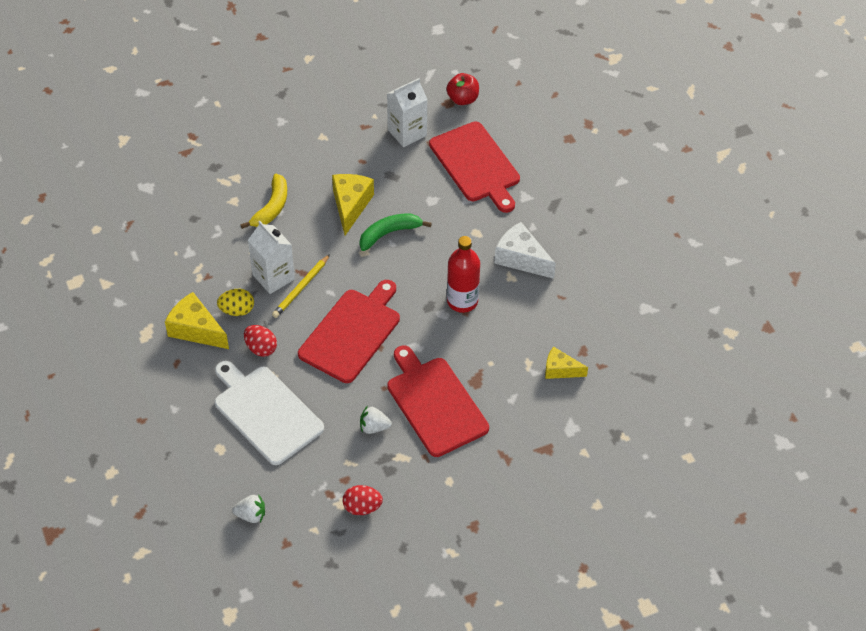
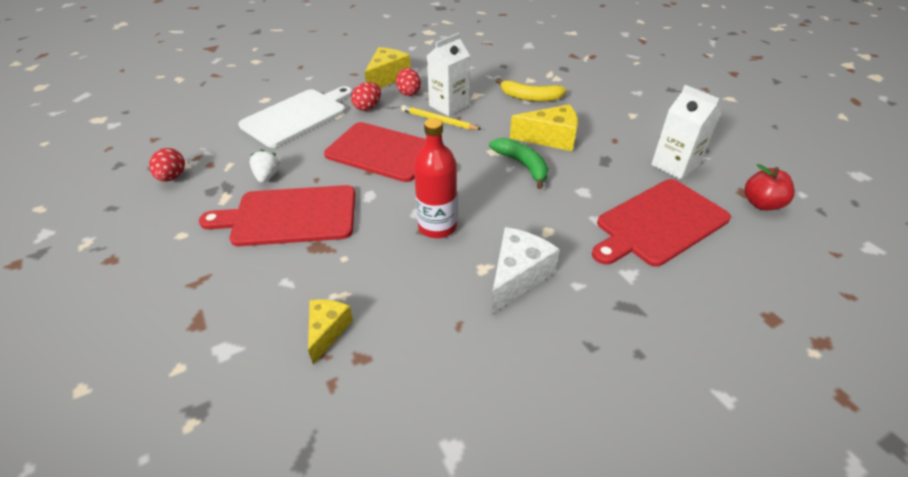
camera: 85 degrees right, 10 degrees down
(237, 310) = (409, 93): yellow egg -> red egg
(251, 515) = (191, 119): white strawberry -> none
(435, 403) = (290, 216): red cutting board -> red cutting board turned 150 degrees counterclockwise

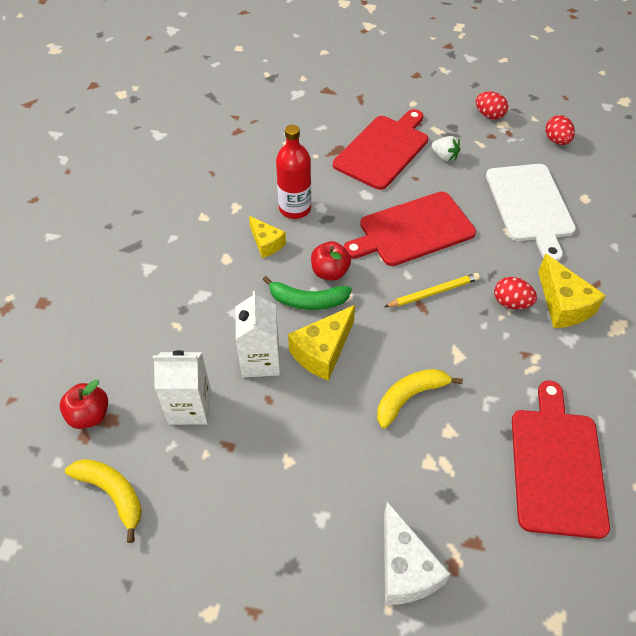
camera: 130 degrees right, 10 degrees up
(327, 331) = (267, 127): yellow cheese -> yellow cheese (266, 243)
(368, 107) = (506, 257): red egg -> red egg (556, 141)
(449, 106) = (455, 317): white carton -> white carton (260, 360)
(482, 169) = (330, 272): none -> red apple
(517, 277) = (211, 216): white cheese -> white cheese (405, 568)
(658, 223) = (158, 325): red cutting board -> red cutting board (557, 465)
(764, 159) = (112, 493): none -> yellow banana

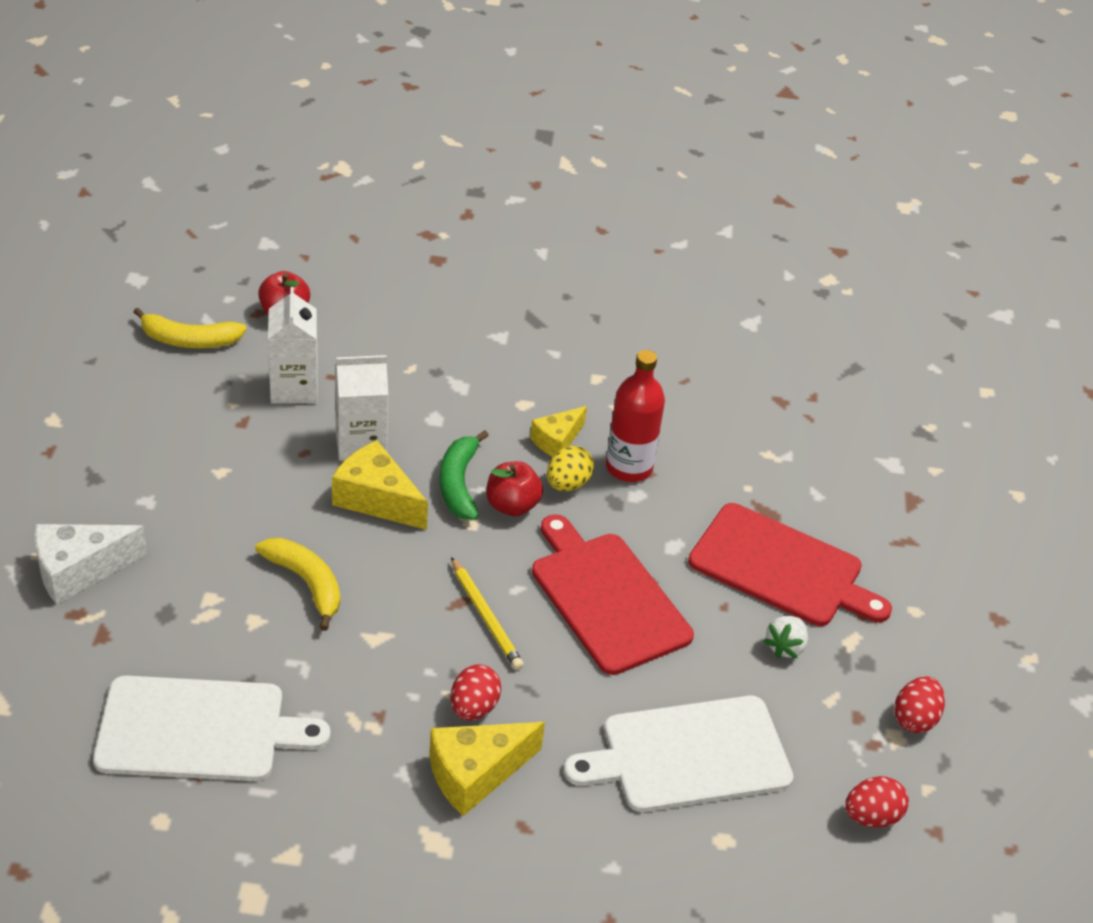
camera: 80 degrees right, 10 degrees down
(112, 493) = (189, 340): yellow banana -> yellow banana turned 60 degrees clockwise
(310, 241) = (567, 484): none -> yellow egg
(557, 465) = (199, 730): red cutting board -> white cutting board

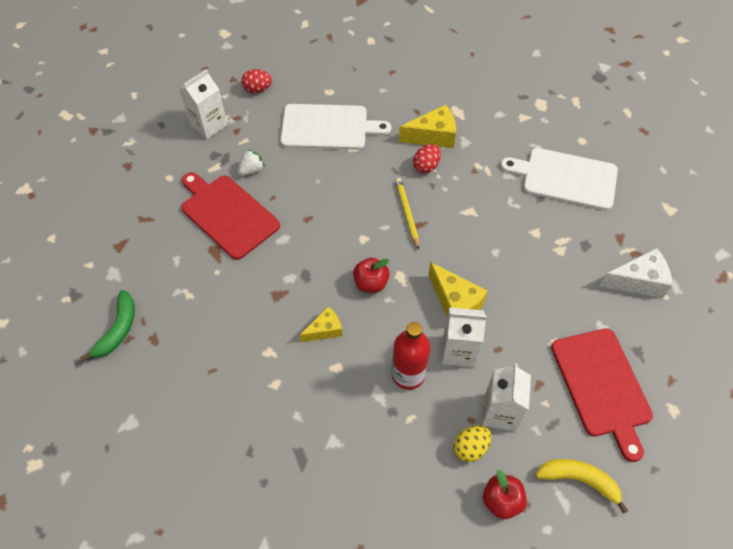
camera: 160 degrees left, 15 degrees up
(306, 583) = (505, 251): yellow banana -> none
(459, 484) = (400, 305): green banana -> green banana (118, 329)
(567, 484) = (330, 293): yellow egg -> yellow egg (470, 448)
(607, 598) = (336, 213): red cutting board -> red cutting board (602, 386)
(629, 467) = (285, 300): red bottle -> red bottle (408, 374)
(914, 718) = (209, 125): red egg -> white carton

